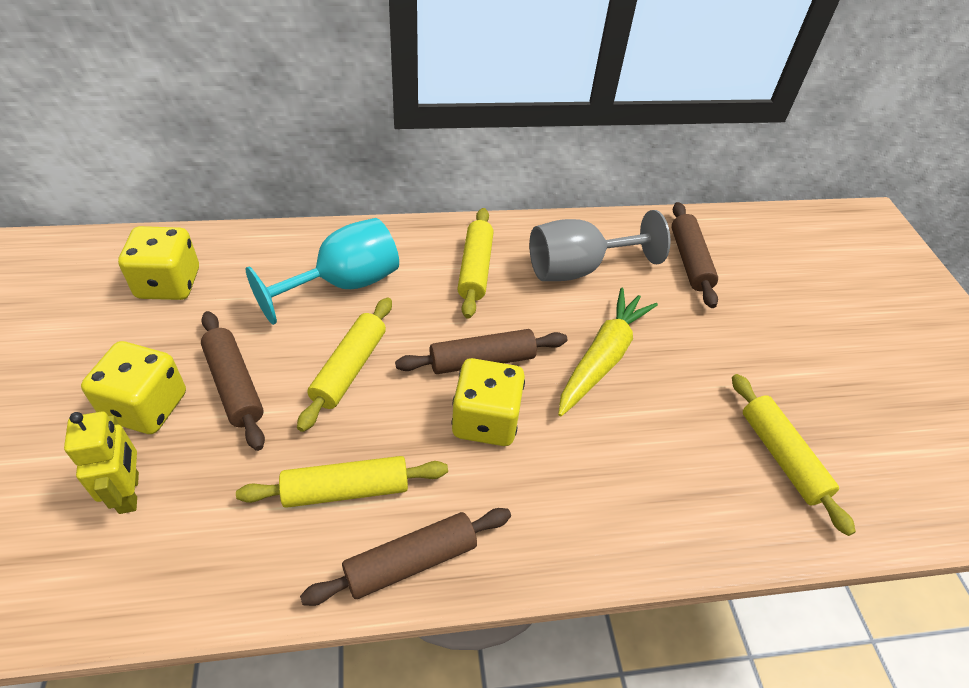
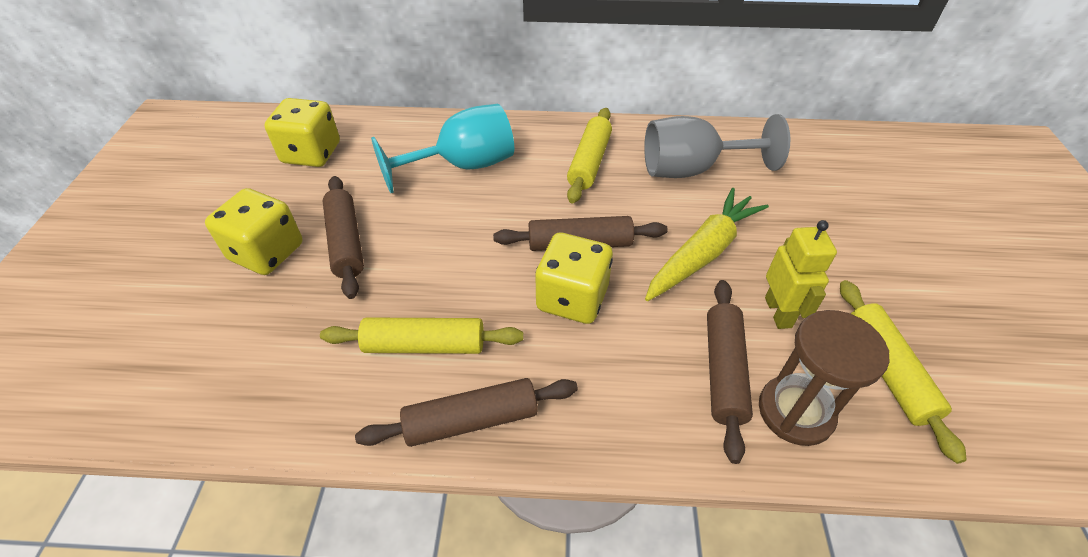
camera: 15 degrees right, 0 degrees up
(129, 492) = (234, 323): yellow robot -> yellow robot (778, 312)
(349, 369) = (452, 238): yellow rolling pin -> none
(690, 261) = (811, 171): brown rolling pin -> brown rolling pin (723, 371)
(709, 507) = (795, 412): none -> brown hourglass

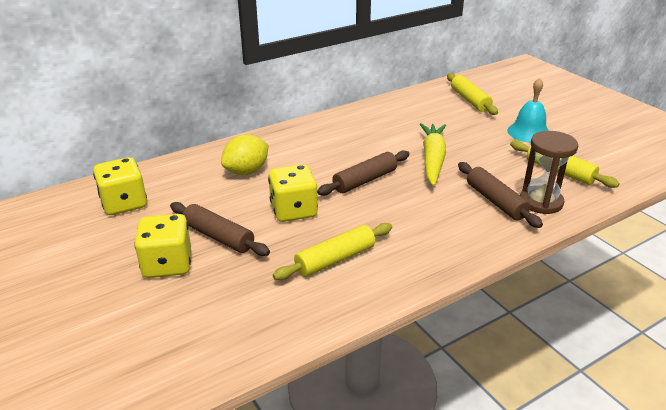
camera: 35 degrees left, 15 degrees down
(463, 166) = (246, 171): turquoise goblet -> yellow lemon
(471, 420) = (401, 276): brown rolling pin -> none
(572, 298) = (390, 205): yellow dice -> yellow dice (293, 210)
(589, 162) = (323, 142): yellow rolling pin -> yellow rolling pin (470, 100)
(692, 169) = (385, 126): grey goblet -> none
(778, 312) = (493, 169): yellow robot -> none
(904, 273) = (528, 132): none -> turquoise bell

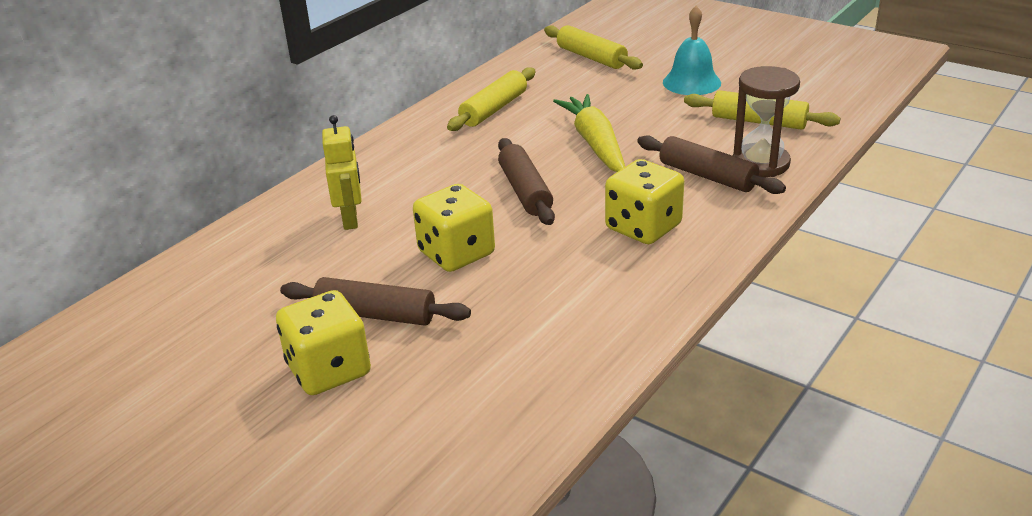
camera: 20 degrees left, 0 degrees up
(124, 203) = (196, 309): yellow dice -> yellow dice (643, 227)
(246, 171) = (350, 219): yellow lemon -> yellow robot
(335, 259) = (557, 299): yellow rolling pin -> yellow rolling pin (494, 109)
(365, 180) = (525, 191): brown rolling pin -> brown rolling pin turned 45 degrees counterclockwise

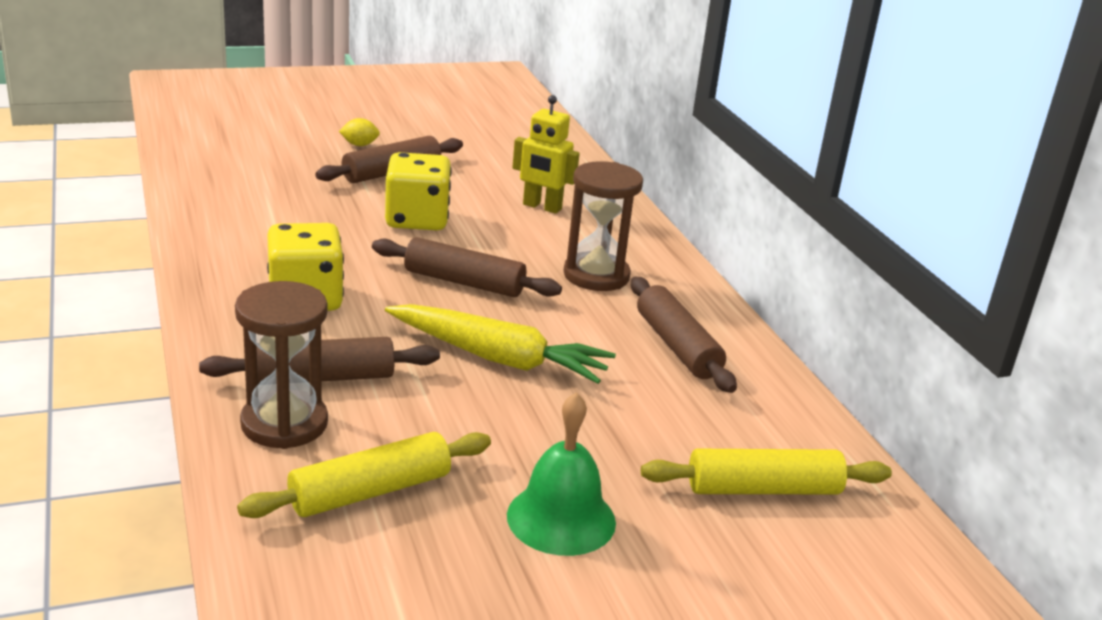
camera: 120 degrees right, 5 degrees down
(329, 370) = (359, 145): yellow dice -> yellow lemon
(440, 158) = (596, 275): none -> brown hourglass
(494, 109) = (677, 346): yellow rolling pin -> brown rolling pin
(691, 82) = (561, 518): turquoise bell -> green bell

